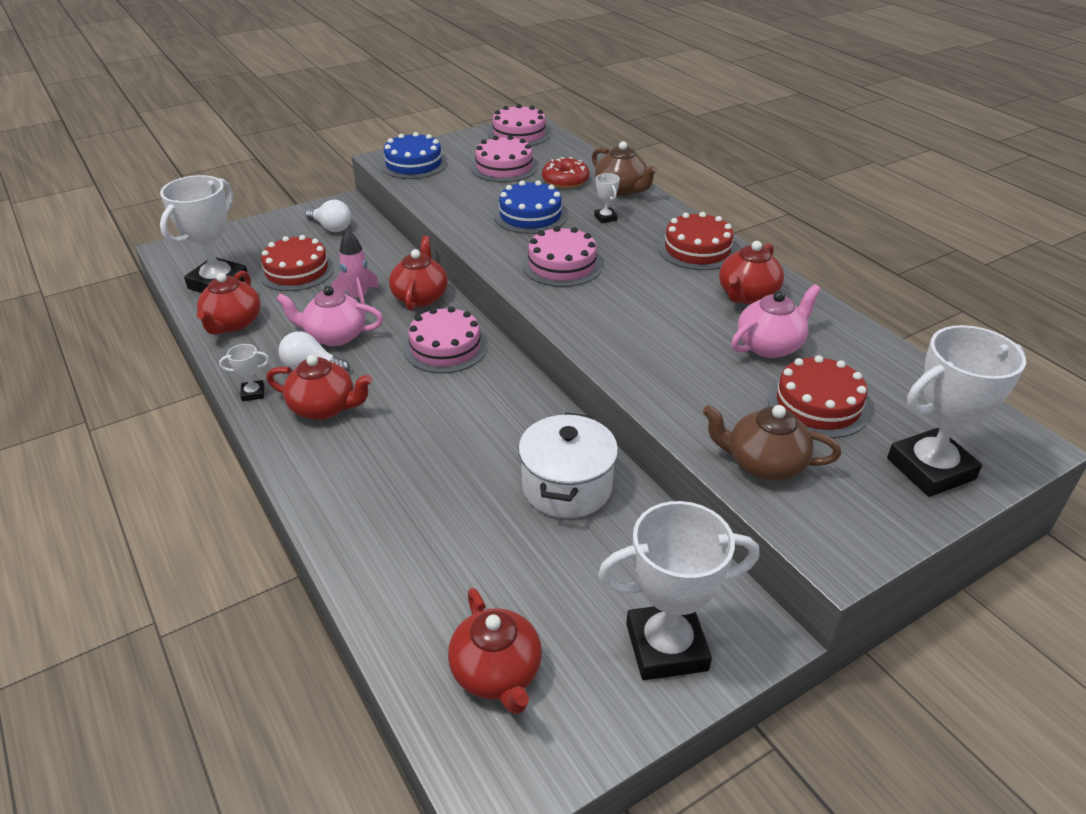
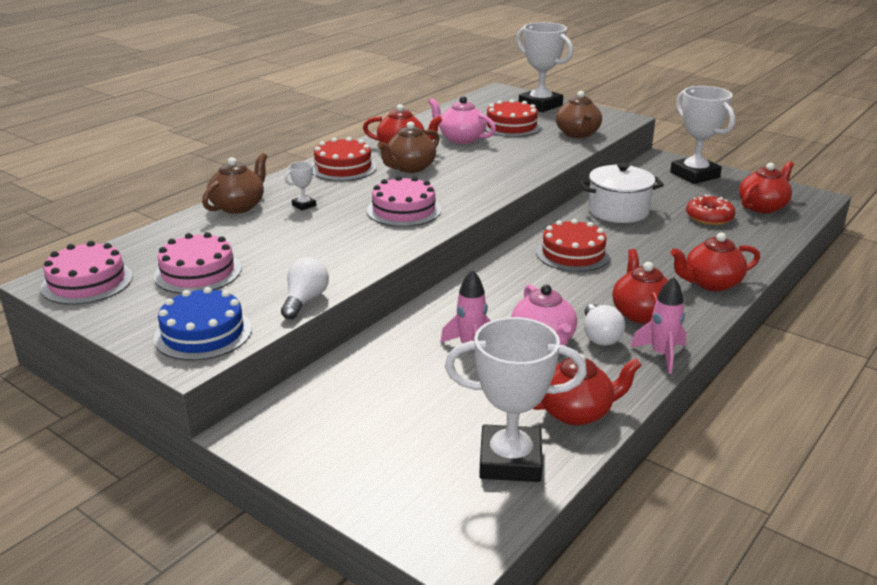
camera: 110 degrees left, 10 degrees down
(253, 393) = (661, 355): white trophy -> pink rocket
(296, 271) = (443, 408): red cake -> red cake (573, 253)
(331, 227) = (322, 419): white light bulb -> white light bulb (305, 300)
(420, 297) = (443, 313): red teapot -> red teapot (711, 283)
(445, 347) = (513, 281): pink cake -> none
(530, 215) = (316, 238): blue cake -> none
(565, 180) = (225, 234): red donut -> red donut (709, 217)
(678, 289) = (410, 168): none -> brown teapot

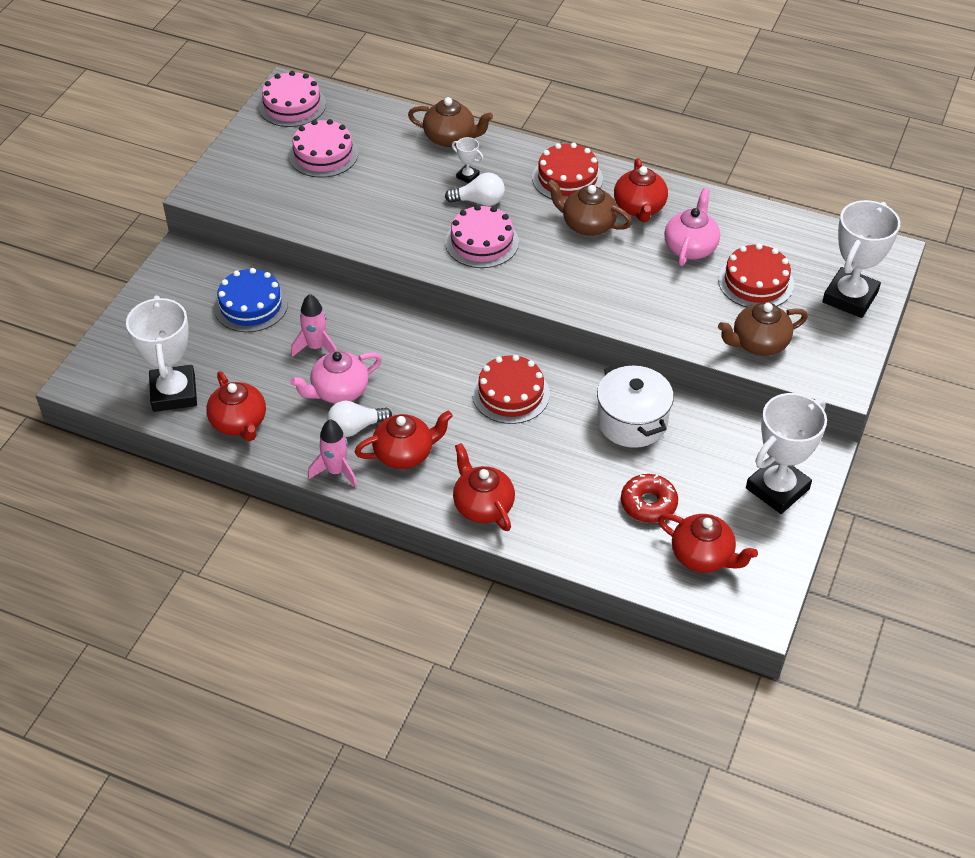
camera: 75 degrees right, 20 degrees up
(203, 333) = (236, 186): blue cake -> blue cake (251, 305)
(305, 300) = (295, 224): white light bulb -> white light bulb (479, 201)

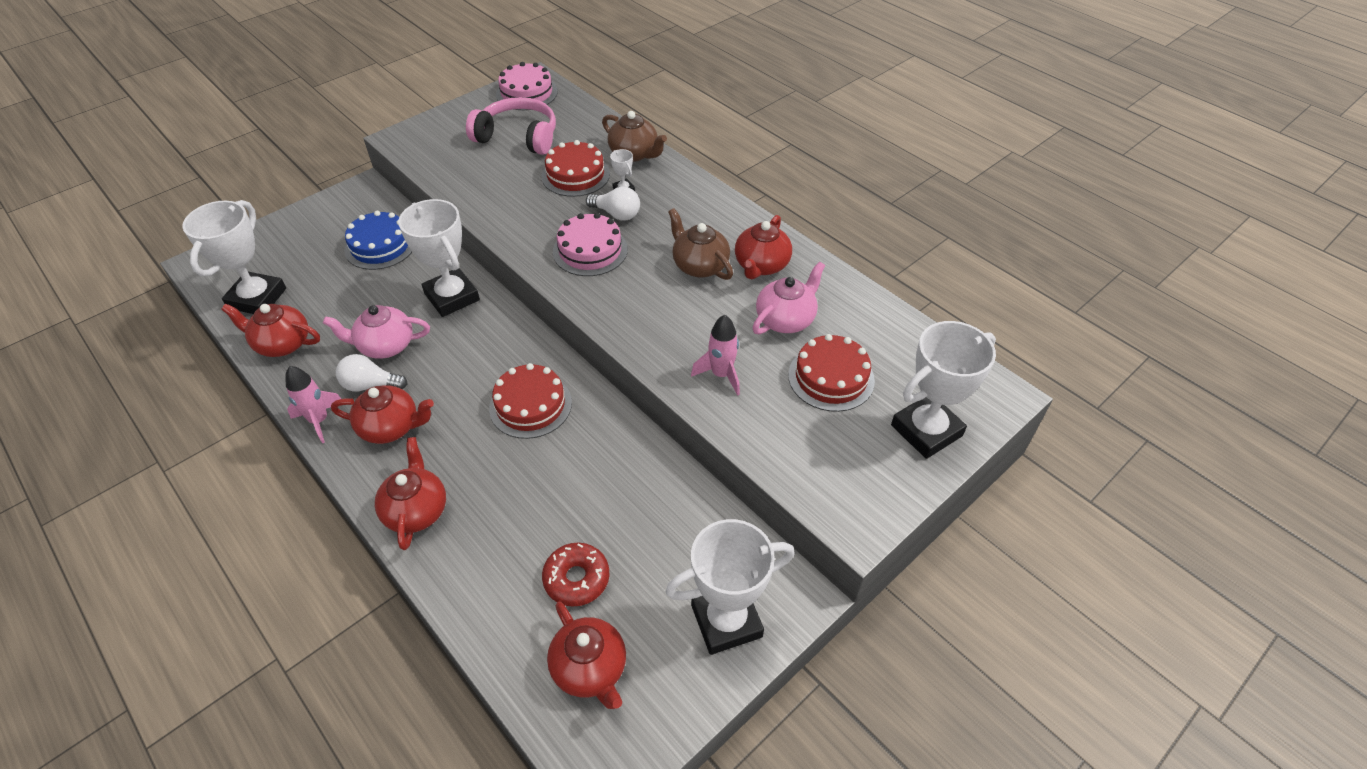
camera: 25 degrees right, 0 degrees up
(239, 423) = (282, 344): red teapot -> red teapot turned 105 degrees clockwise
(316, 347) = (400, 299): pink rocket -> pink rocket (721, 375)
(323, 154) = (518, 137): pink cake -> pink headphones
(363, 329) = (452, 297): none -> white trophy
(567, 178) = (712, 218): red cake -> red cake (575, 175)
(632, 421) = (624, 479): white pot -> none
(758, 343) = (790, 445): brown teapot -> none

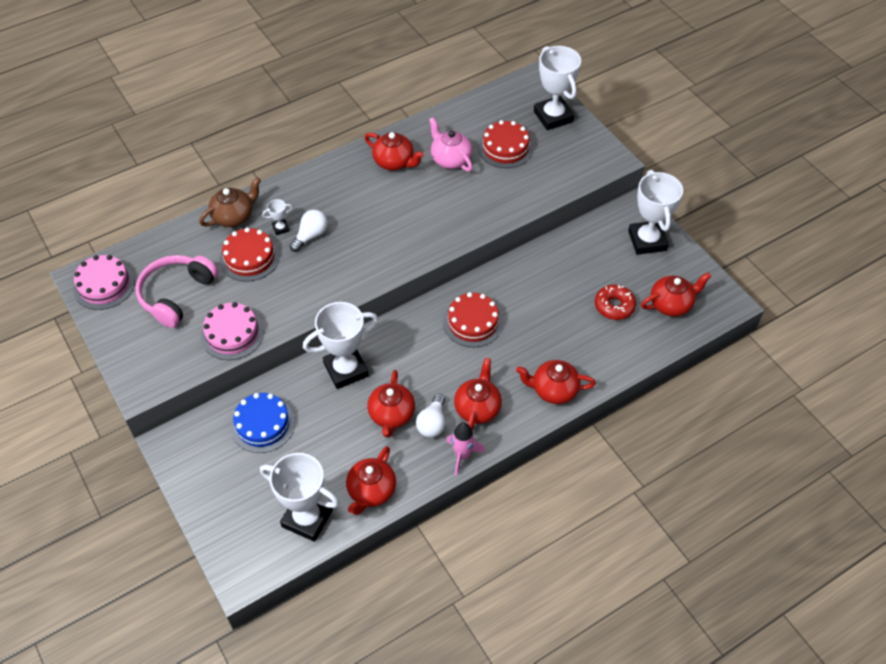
camera: 80 degrees left, 5 degrees up
(385, 346) = (391, 415): pink teapot -> red teapot
(590, 250) = (350, 256): pink cake -> pink cake (232, 334)
(699, 265) = (385, 195): brown teapot -> none
(721, 375) = (493, 199): pink rocket -> none

